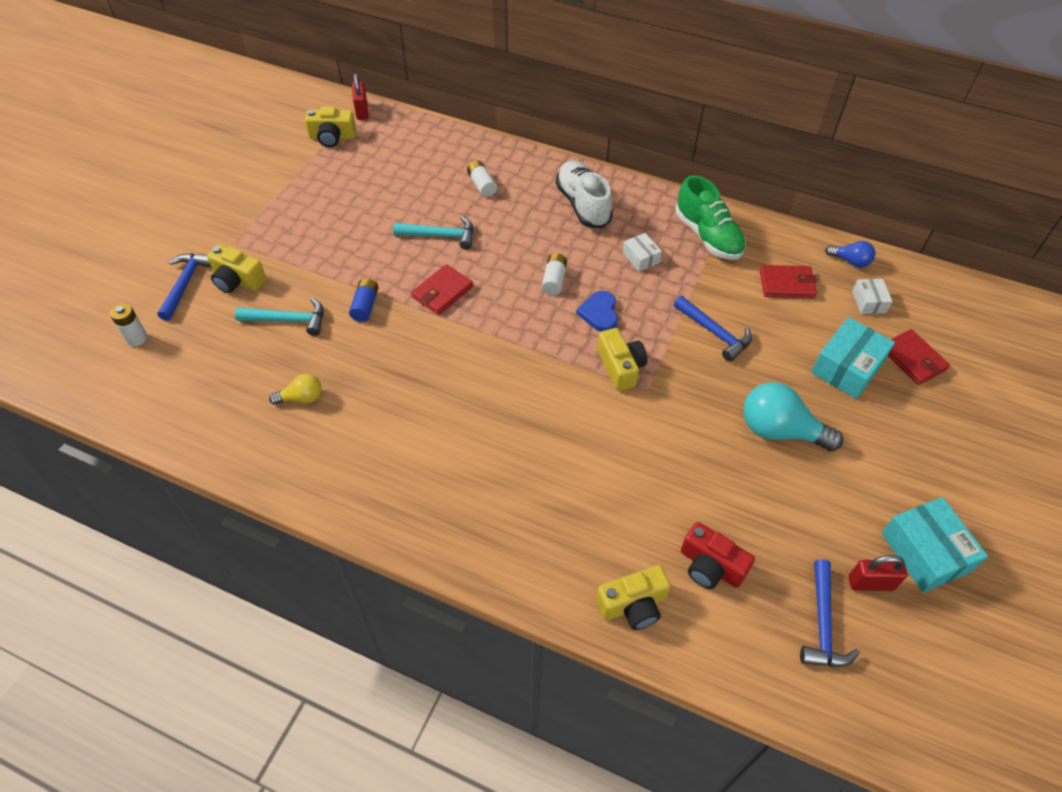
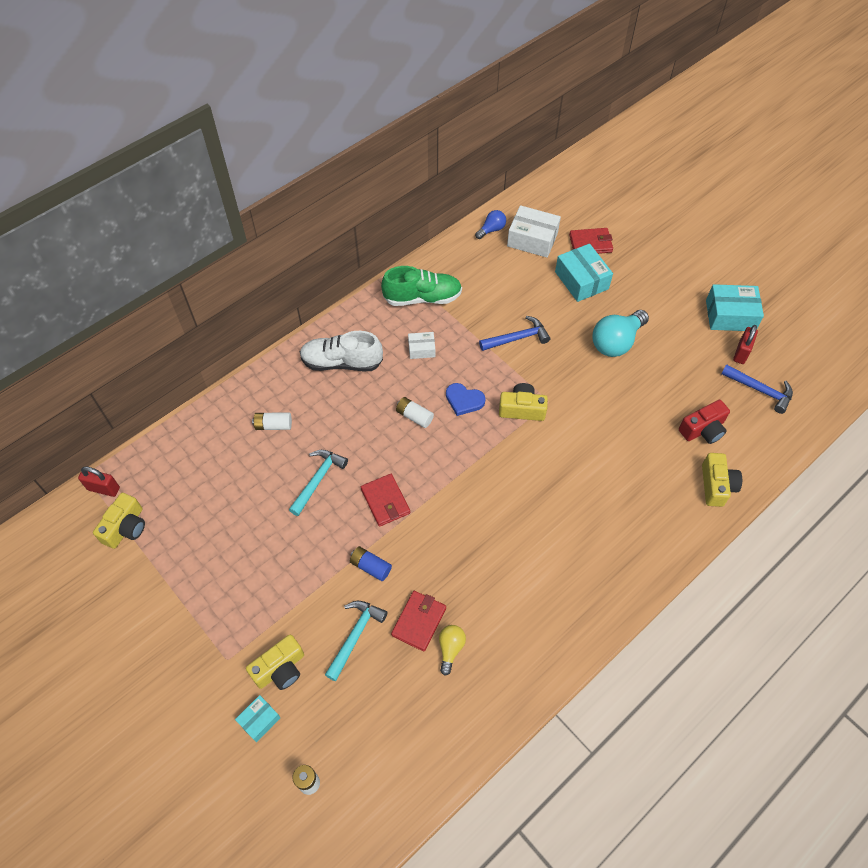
camera: 65 degrees left, 5 degrees up
(185, 284) = (259, 720): blue hammer -> turquoise box
(786, 284) = (494, 275): red wallet -> red wallet (419, 621)
(869, 302) = (532, 239): white box -> white box, size x1.81

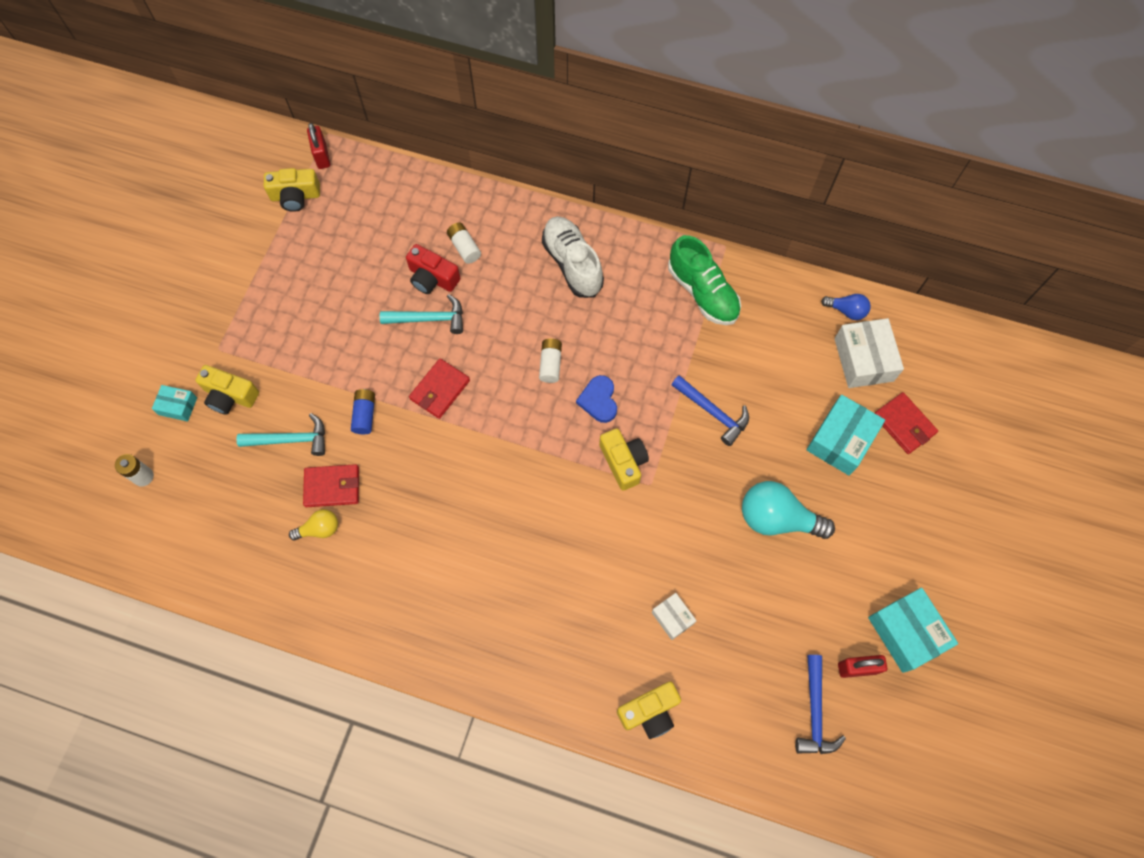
camera: 60 degrees right, 10 degrees up
(421, 349) = (636, 327): white box -> white box (672, 617)
(703, 429) = (716, 667): red camera -> red camera (432, 278)

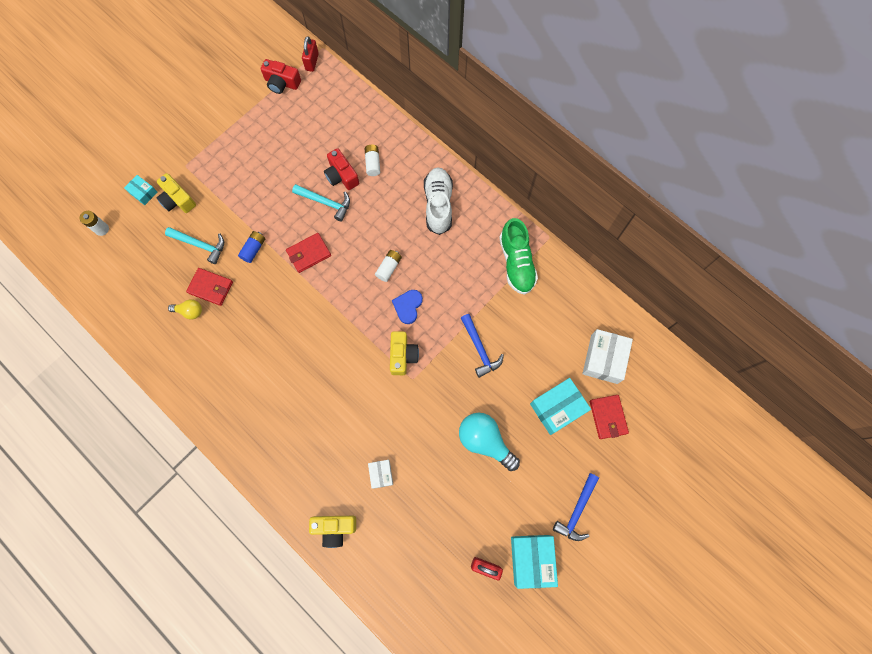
camera: 25 degrees right, 5 degrees up
(295, 196) = (282, 83): yellow camera -> red camera
(814, 712) = (441, 582): blue hammer -> blue hammer (577, 511)
(846, 311) = (610, 319): blue light bulb -> none

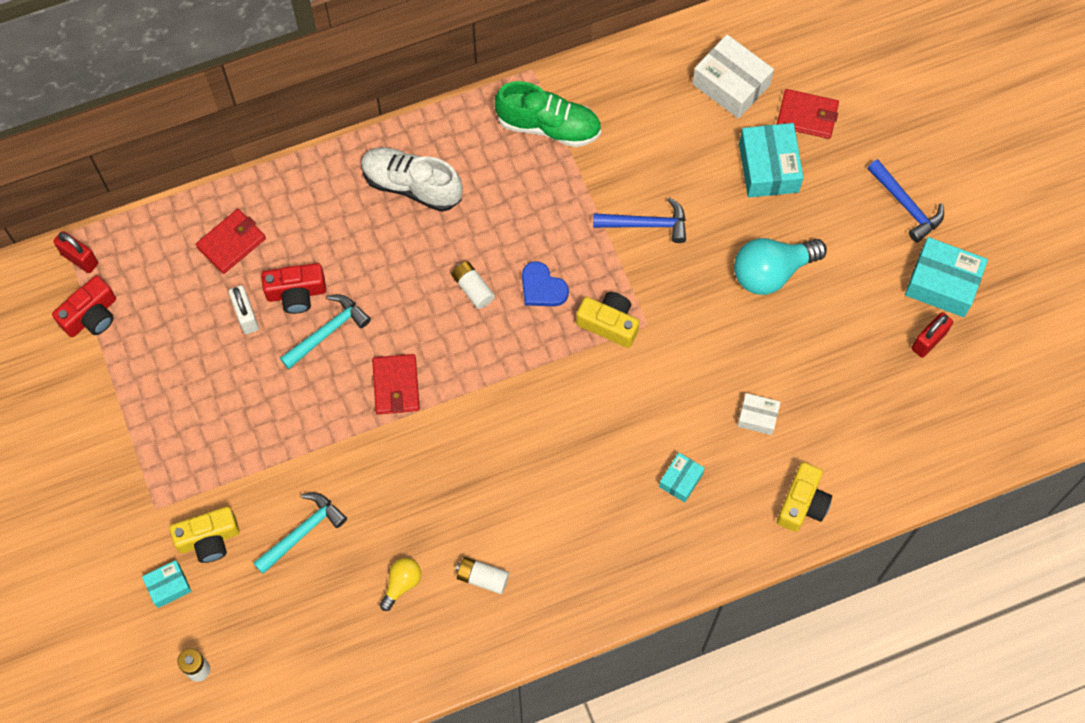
camera: 65 degrees left, 5 degrees down
(211, 287) = (379, 541): red wallet -> red wallet (231, 243)
(253, 249) = (349, 459): blue battery -> none
(316, 157) = (246, 316): none -> white padlock
(318, 444) = (681, 480): none -> turquoise box
(373, 163) = (299, 243): white battery -> white battery (482, 578)

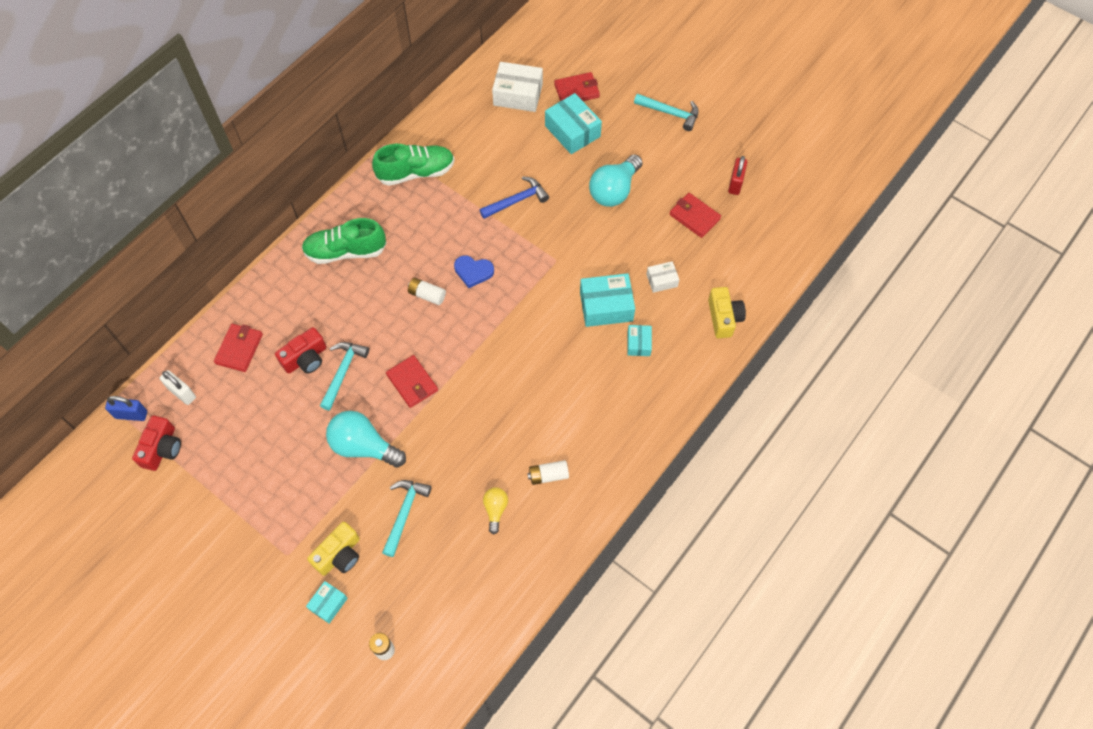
camera: 30 degrees left, 5 degrees down
(80, 259) = (131, 414): red padlock -> blue padlock
(246, 316) = (278, 391): white padlock -> white padlock (182, 393)
(302, 431) = (363, 446): none -> turquoise light bulb
(411, 185) = (345, 251): white shoe -> green shoe
(609, 323) = (531, 272): yellow camera -> none
(849, 357) = (694, 217): none -> red wallet
(906, 205) = (670, 113): blue hammer -> turquoise hammer
(942, 284) = (721, 147): turquoise box -> turquoise box (606, 306)

